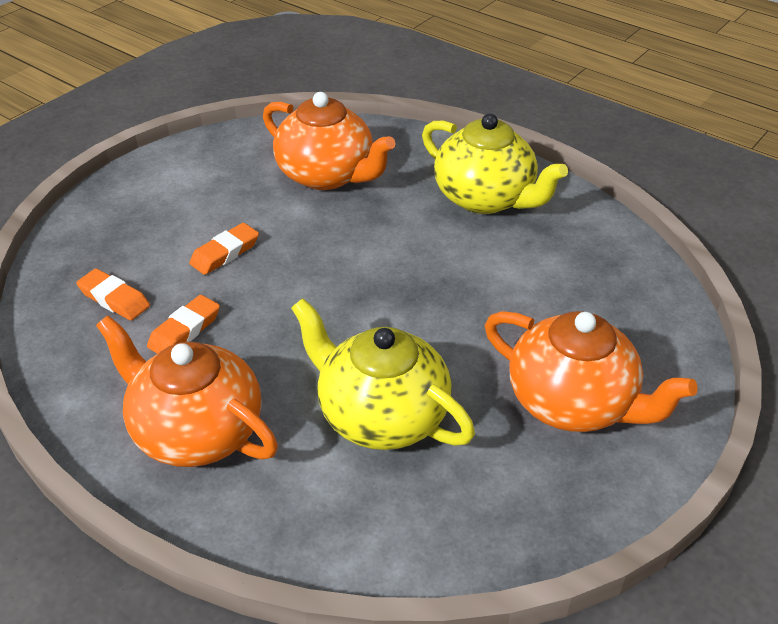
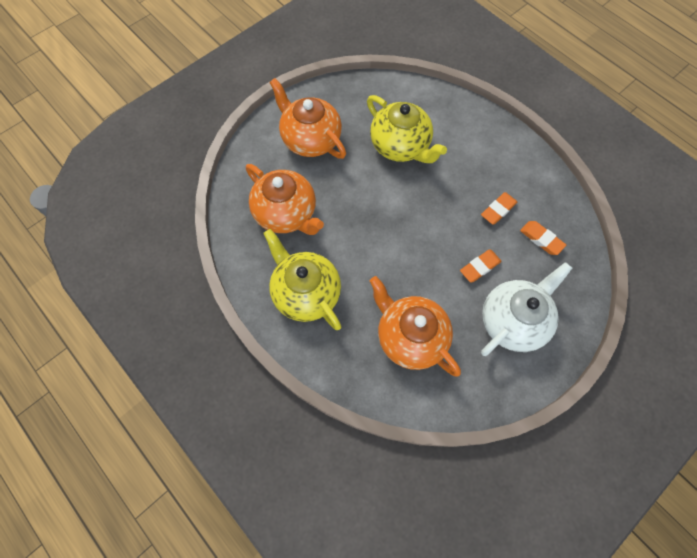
camera: 170 degrees left, 25 degrees up
(180, 204) = (513, 320): none -> white teapot
(195, 431) = (486, 150): orange teapot -> orange teapot (286, 213)

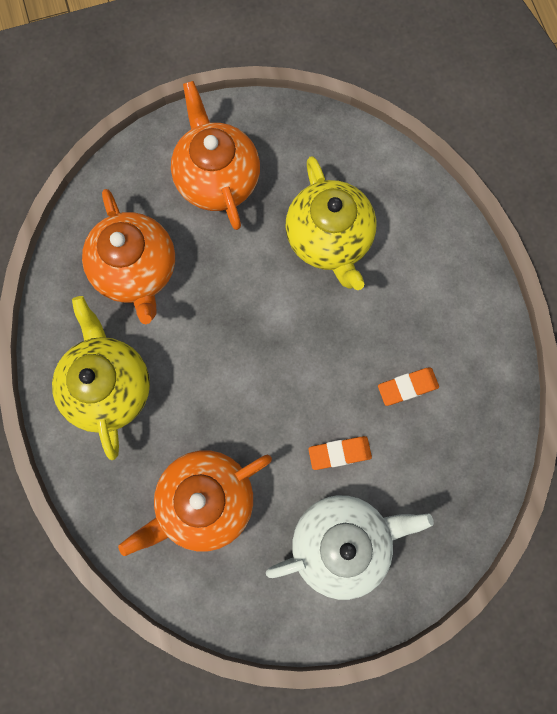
camera: 25 degrees right, 10 degrees up
(410, 337) = (204, 501): orange teapot -> orange teapot turned 105 degrees counterclockwise
(541, 239) = (441, 453): orange eraser -> none

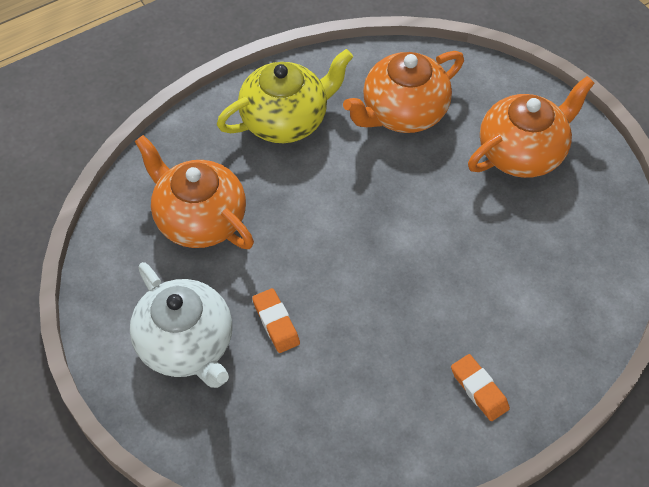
camera: 75 degrees right, 20 degrees down
(329, 239) = (499, 264): yellow teapot -> none
(407, 387) = (364, 372): orange eraser -> orange eraser (479, 389)

